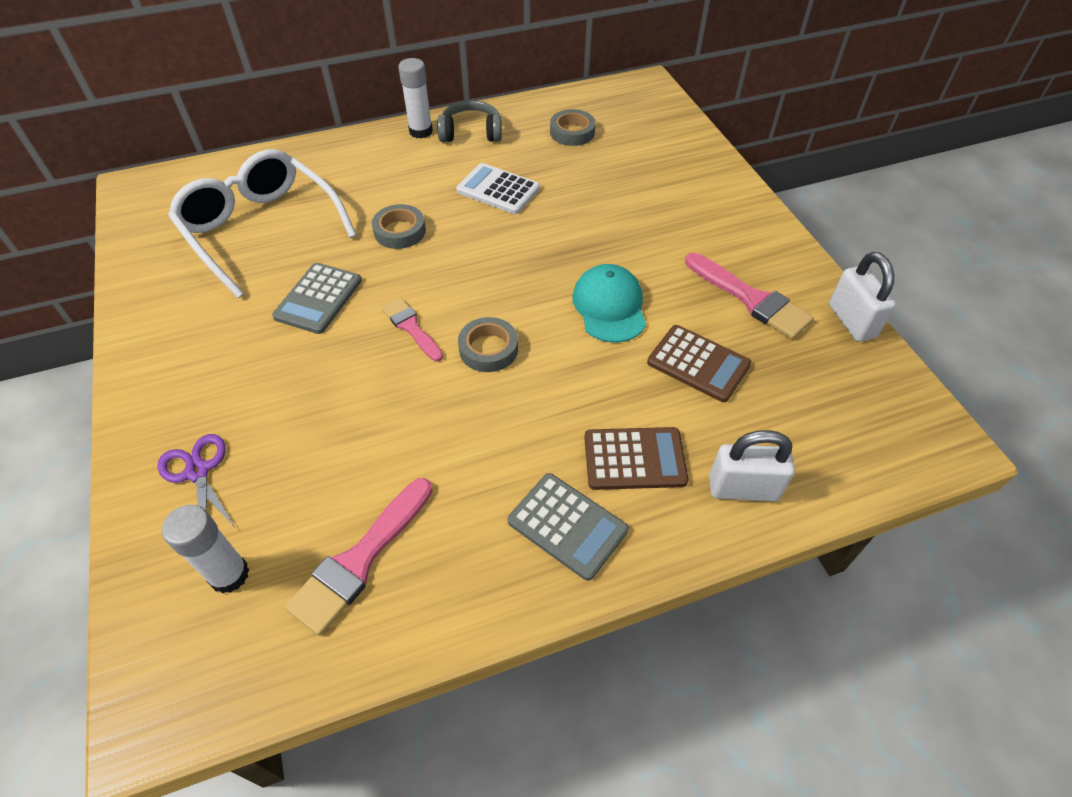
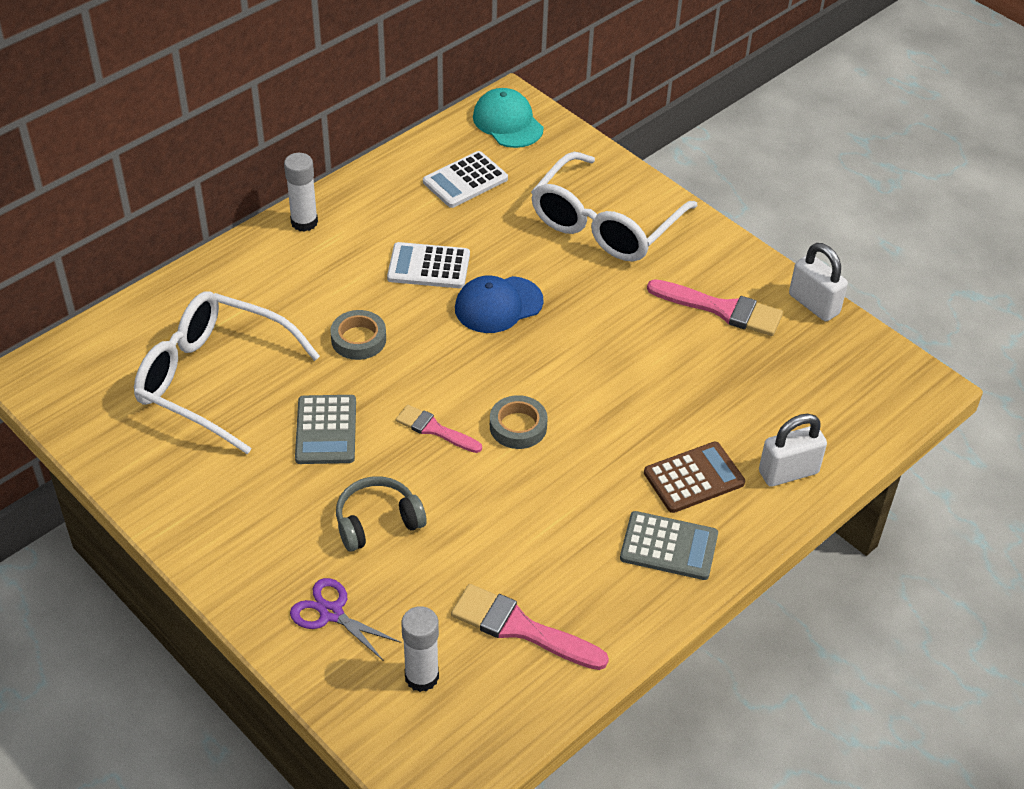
camera: 25 degrees left, 5 degrees down
(360, 560) = (520, 628): pink brush -> pink brush turned 105 degrees clockwise
(471, 133) = (359, 209): grey headphones -> grey headphones (377, 521)
(538, 236) = (498, 305): none -> blue cap
(572, 132) = (465, 180): grey tape -> white calculator
(609, 306) = (603, 354): turquoise cap -> turquoise cap (507, 122)
(675, 195) = (604, 224): none -> white glasses
(698, 363) = (705, 382): brown calculator -> none

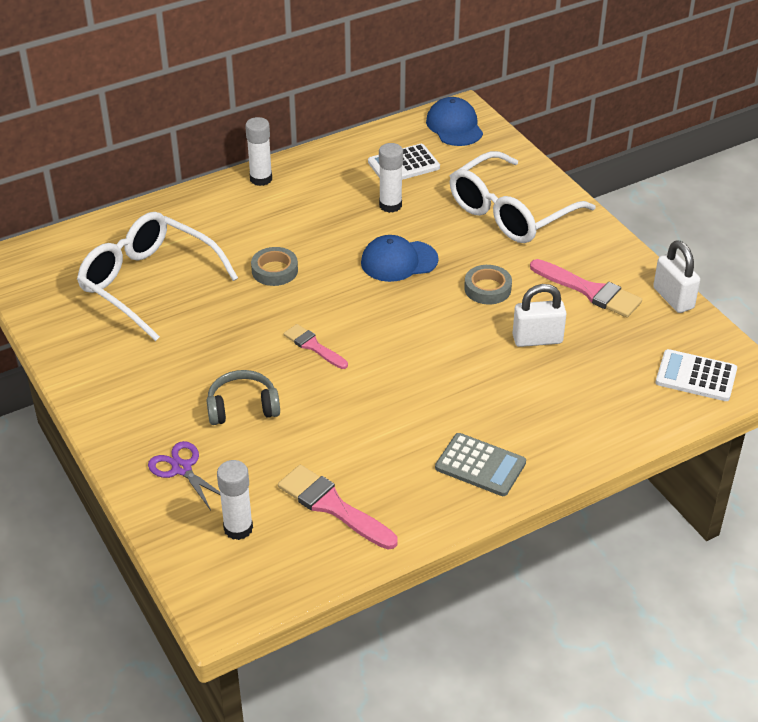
camera: 15 degrees right, 5 degrees down
(326, 430) = (225, 333): grey calculator -> none
(428, 266) = (351, 225): white calculator -> white calculator (696, 376)
(466, 235) = (390, 205): none -> white glue stick
(507, 122) = (454, 126): turquoise cap -> blue cap
(518, 426) = (383, 354): grey tape -> grey tape (487, 289)
(694, 478) = (520, 416): brown calculator -> none
(788, 472) = (605, 425): white padlock -> white padlock (537, 339)

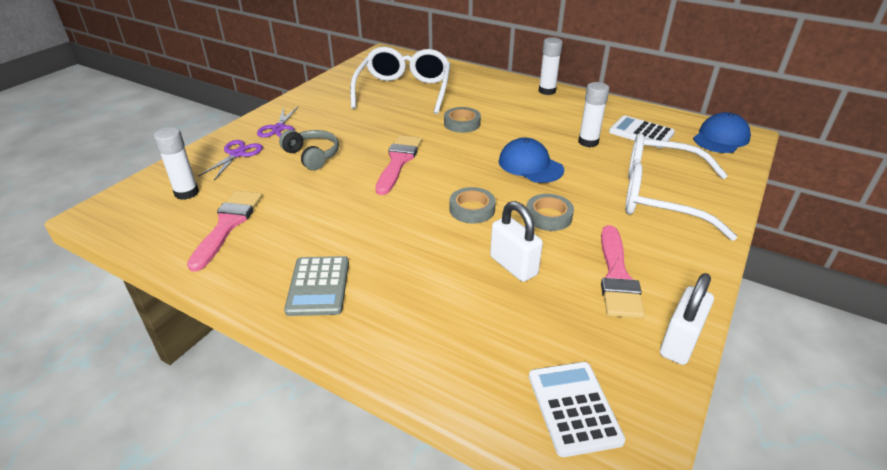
camera: 60 degrees right, 5 degrees down
(147, 418) = (279, 128): none -> purple scissors
(313, 346) = (398, 161): pink brush -> pink brush, size x1.58
(440, 330) = (472, 209): none -> grey tape

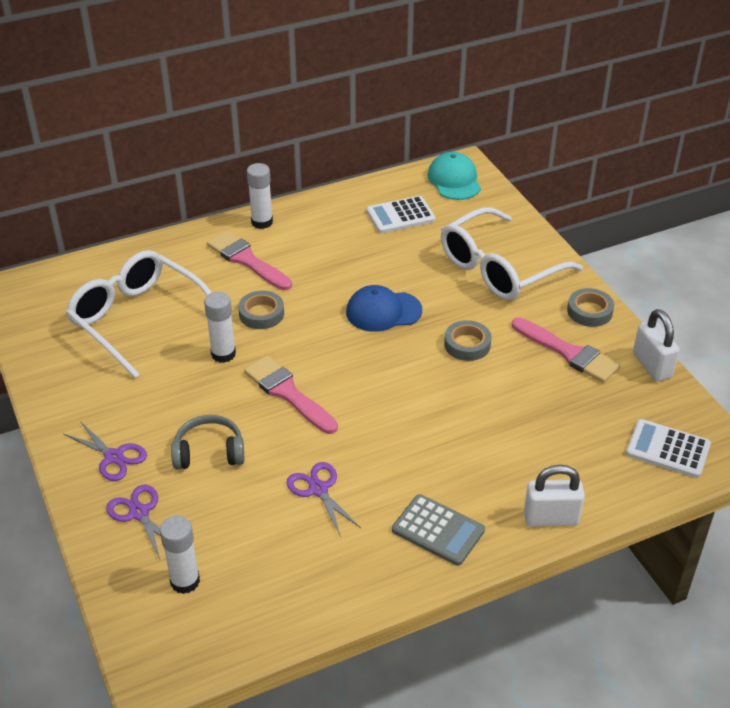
camera: 55 degrees left, 5 degrees up
(227, 225) = (283, 564): pink brush -> pink brush (246, 260)
(315, 210) = (318, 489): none -> purple scissors
(472, 209) = (415, 384): grey tape -> grey tape (589, 311)
(513, 266) = (511, 400): white padlock -> white padlock (551, 518)
(588, 142) = (382, 255): white glue stick -> white glue stick (223, 354)
(721, 138) = (454, 180): blue cap -> turquoise cap

